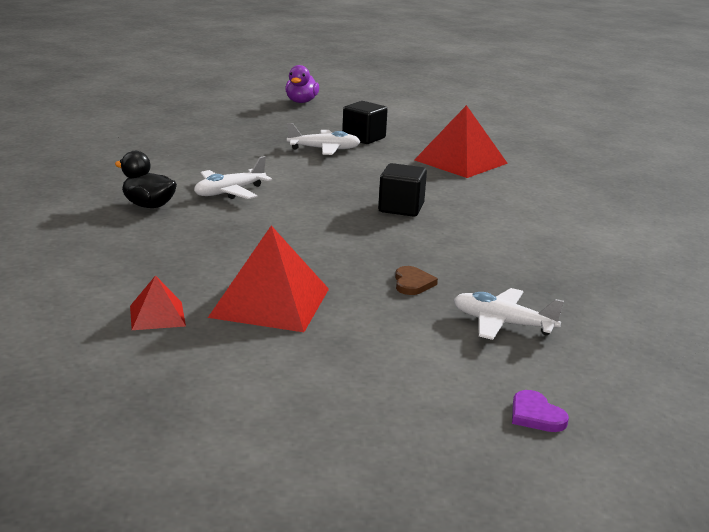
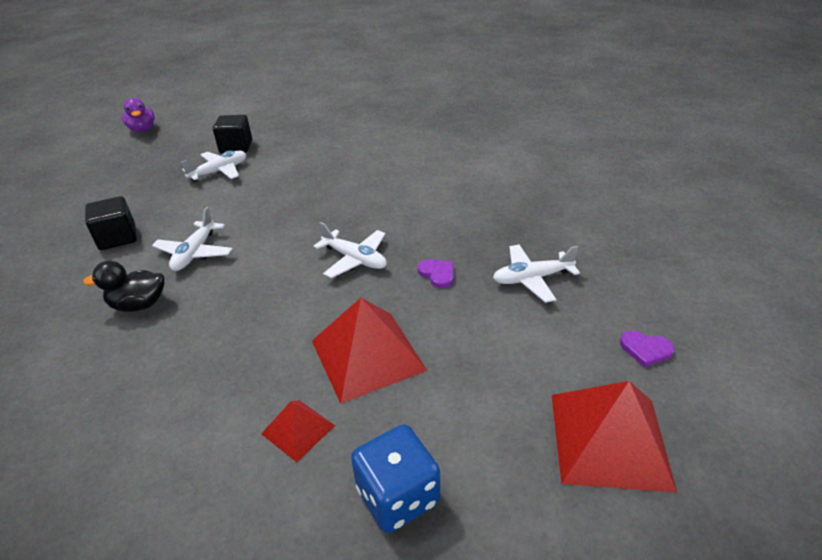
camera: 35 degrees left, 15 degrees up
(172, 380) = (397, 496): none -> blue dice
(352, 245) = (355, 259): none -> white plane
(401, 208) = (344, 205): black cube -> black cube (118, 238)
(412, 283) = (437, 274): brown heart -> purple heart
(460, 161) = (330, 141): red pyramid -> red pyramid (609, 440)

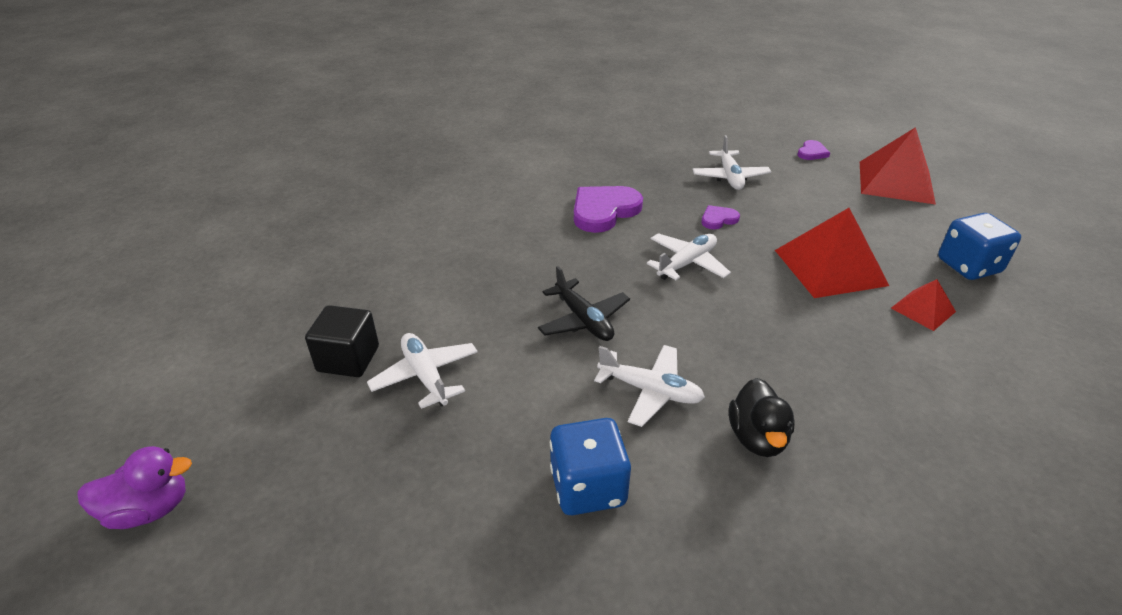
camera: 80 degrees left, 0 degrees up
(118, 238) = (588, 487): black cube -> blue dice
(273, 217) = (583, 320): none -> black plane
(427, 208) = (604, 211): none -> purple heart

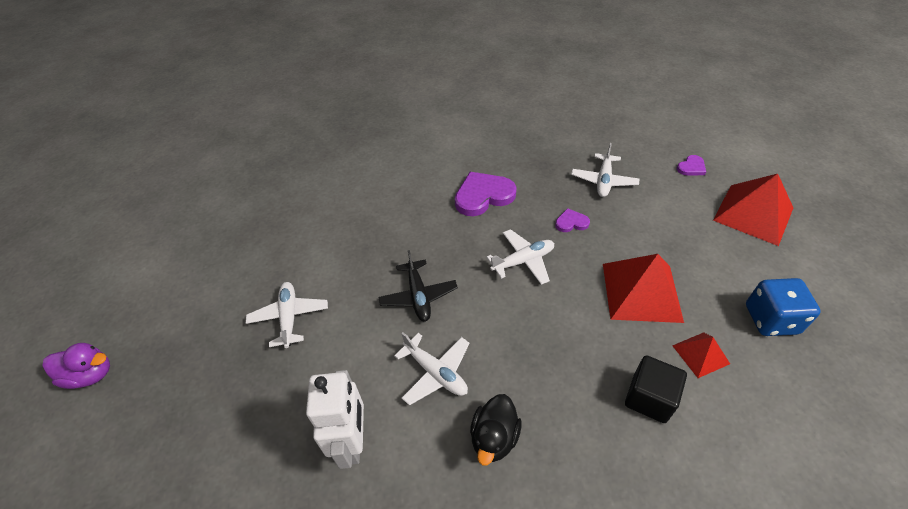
camera: 20 degrees right, 10 degrees up
(348, 359) = (247, 290): black cube -> black cube (649, 398)
(588, 487) = (352, 442): blue dice -> white robot

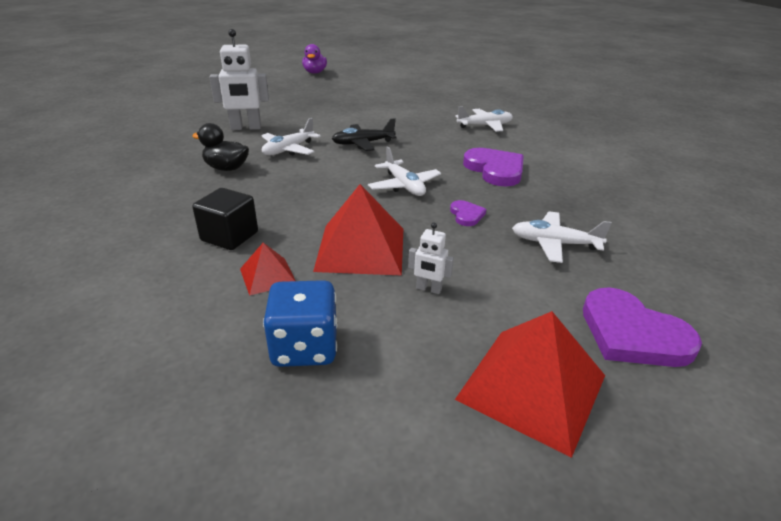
camera: 85 degrees right, 15 degrees down
(289, 317) = (347, 107): white plane -> white plane (485, 126)
(681, 251) = (428, 289): none -> white robot
(691, 167) = (632, 333): purple heart -> purple heart, size x1.99

